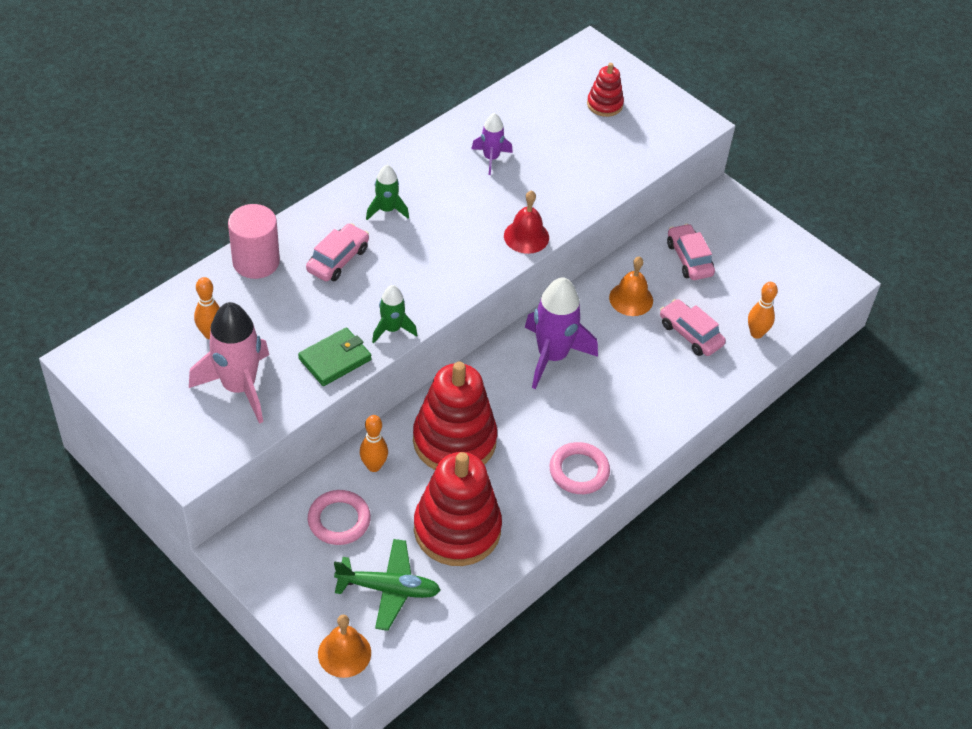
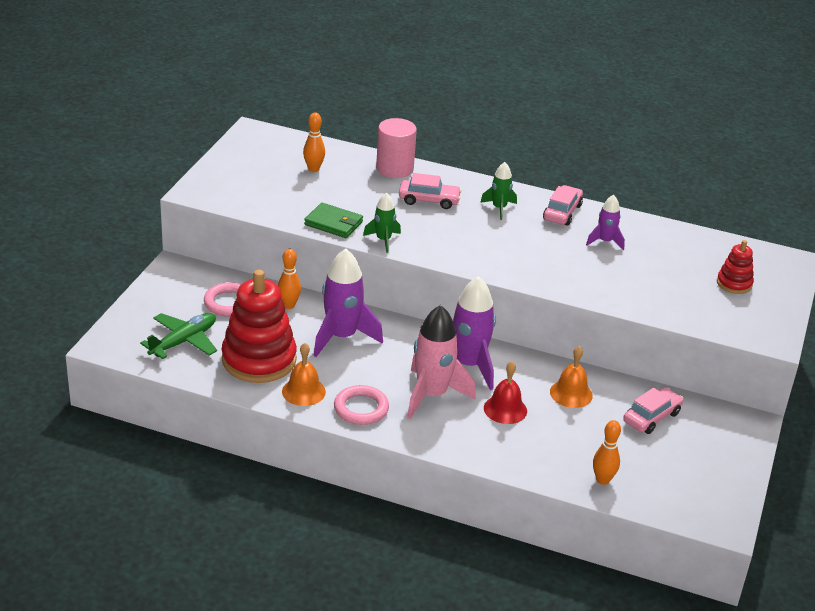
camera: 65 degrees right, 15 degrees down
(239, 387) = (276, 192): pink rocket -> pink rocket (432, 395)
(344, 653) = (116, 336): orange bell -> orange bell (303, 391)
(388, 589) = (183, 341): green plane -> green plane turned 120 degrees counterclockwise
(454, 441) = (342, 337): red stacking toy -> purple rocket
(526, 236) = (538, 278): red bell -> red bell (505, 409)
(690, 334) = (563, 438): pink car -> pink car (562, 212)

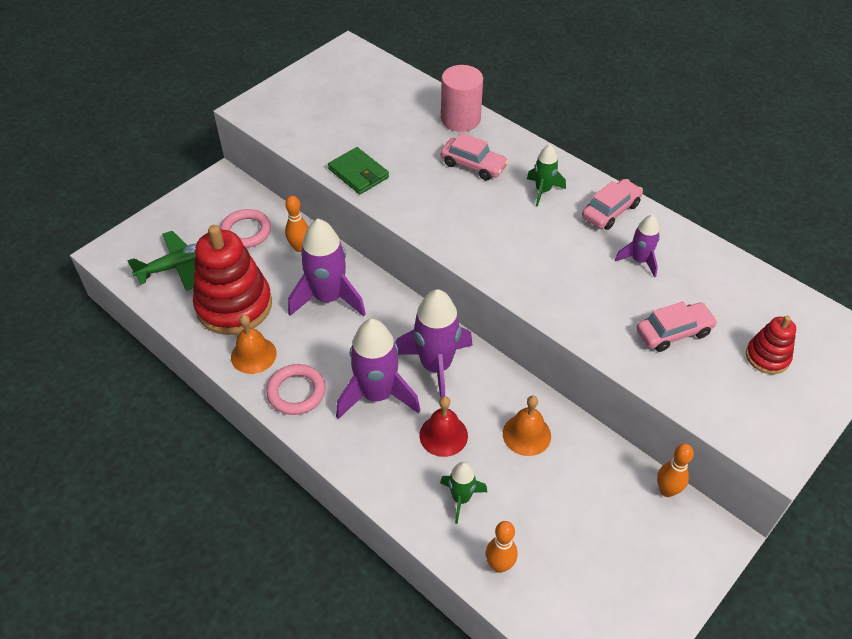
camera: 25 degrees right, 15 degrees up
(313, 169) = (378, 104): orange bowling pin -> orange bowling pin (667, 490)
(383, 240) = (396, 205): green rocket -> green rocket (461, 498)
(432, 395) = (377, 395): pink rocket -> purple rocket
(651, 417) = (602, 493): pink car -> pink car (673, 332)

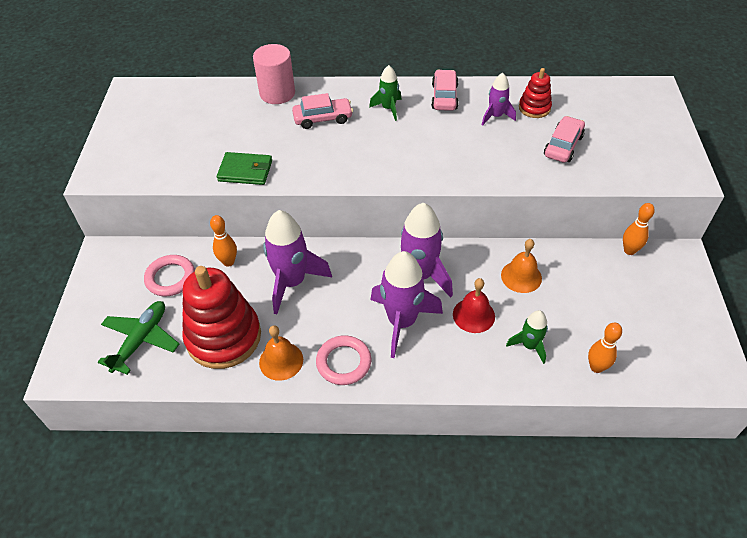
camera: 40 degrees left, 0 degrees up
(767, 357) = (624, 127): red stacking toy -> red stacking toy (534, 108)

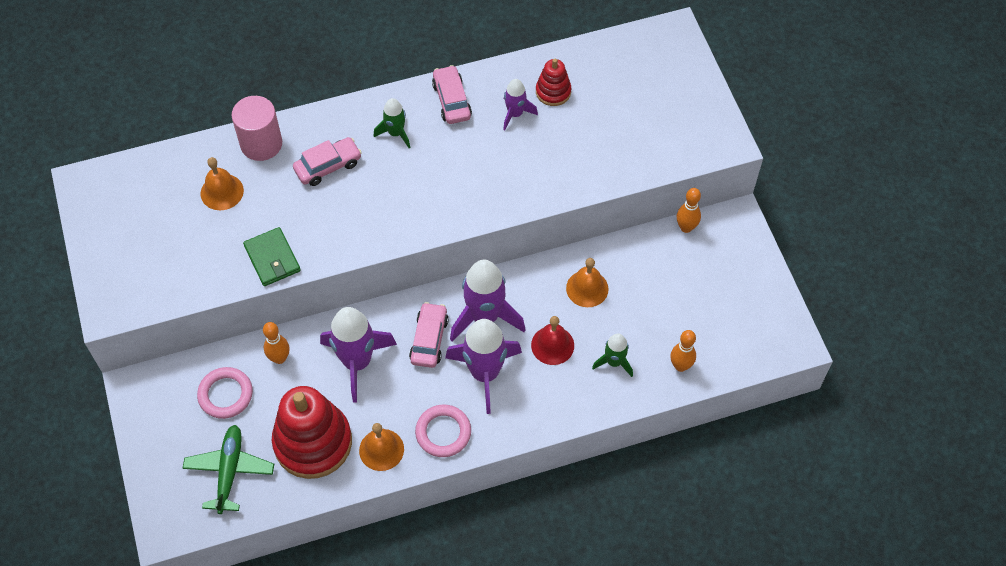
camera: 20 degrees left, 10 degrees up
(230, 117) = (222, 192): none -> orange bell
(245, 171) = (272, 258): green wallet -> green wallet turned 75 degrees clockwise
(563, 146) = (595, 136): pink car -> pink car (429, 339)

